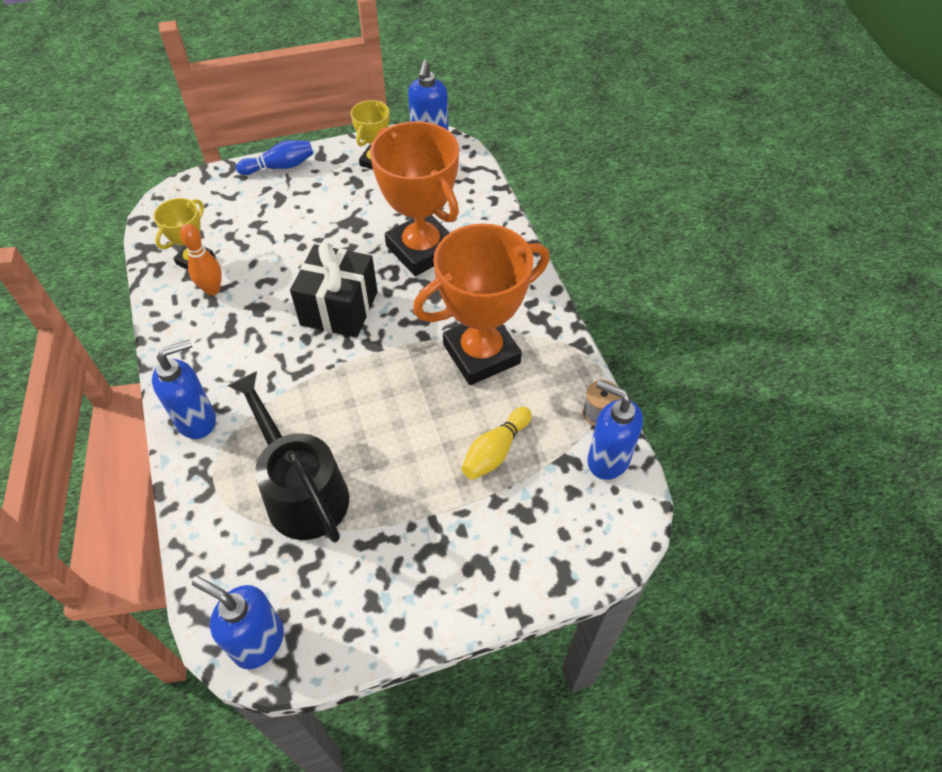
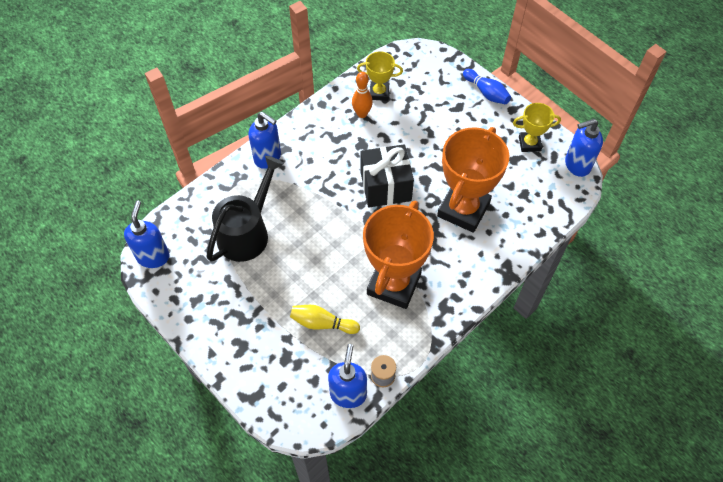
camera: 65 degrees right, 5 degrees up
(481, 354) = (394, 284): orange trophy -> orange trophy turned 75 degrees clockwise

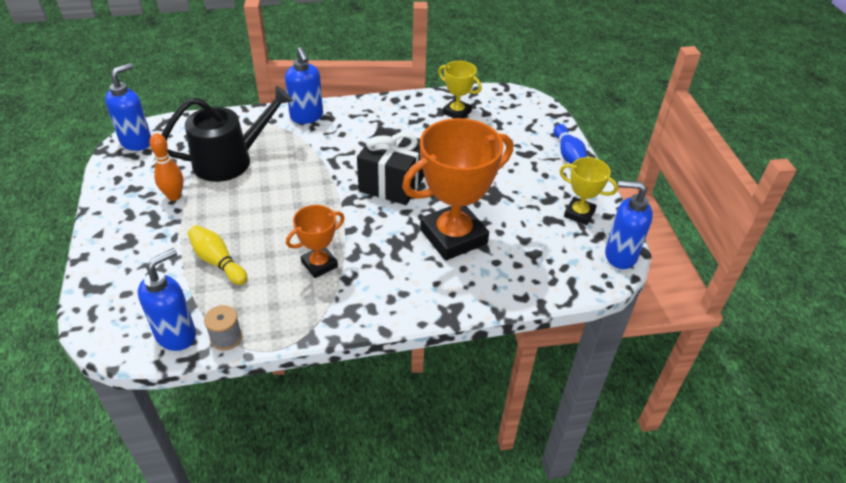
camera: 30 degrees right, 15 degrees down
(362, 114) = (425, 121): orange bowling pin -> orange bowling pin (174, 196)
(394, 284) = (319, 264): orange trophy -> orange trophy, size x0.51

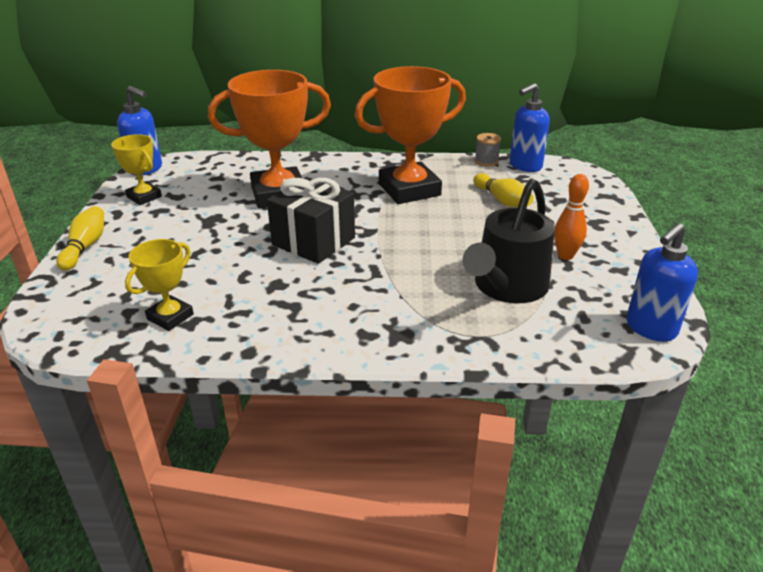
camera: 165 degrees left, 10 degrees down
(231, 160) = (506, 287): black watering can -> black watering can turned 45 degrees counterclockwise
(307, 117) = (399, 338): blue soap dispenser -> none
(319, 264) = (409, 190): orange trophy -> orange trophy, size x1.95
(457, 112) = (170, 317): yellow trophy -> yellow trophy turned 75 degrees clockwise
(568, 154) = (85, 247): blue bowling pin -> yellow bowling pin

